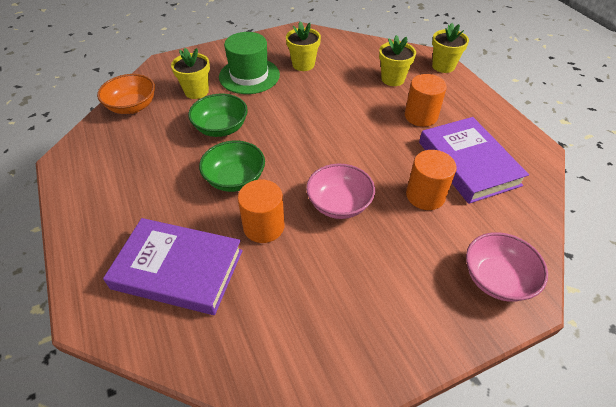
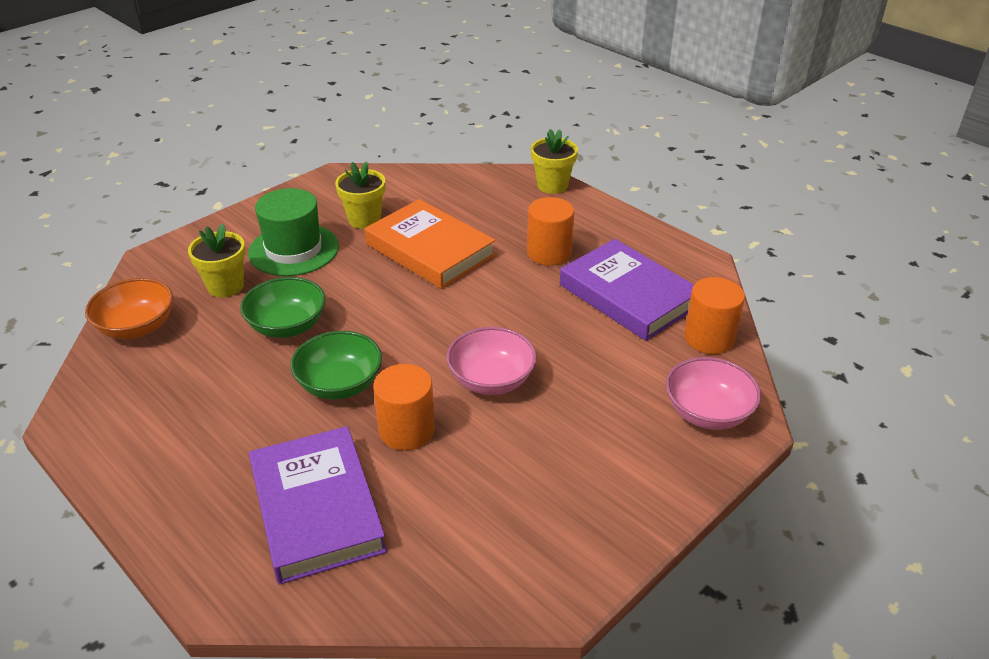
camera: 20 degrees left, 10 degrees down
(178, 269) = (317, 509): purple book -> purple book turned 75 degrees clockwise
(337, 95) = (430, 250): none -> orange book
(392, 79) = (494, 214): yellow flower pot -> none
(425, 195) = (592, 344): orange cylinder -> orange cylinder (709, 338)

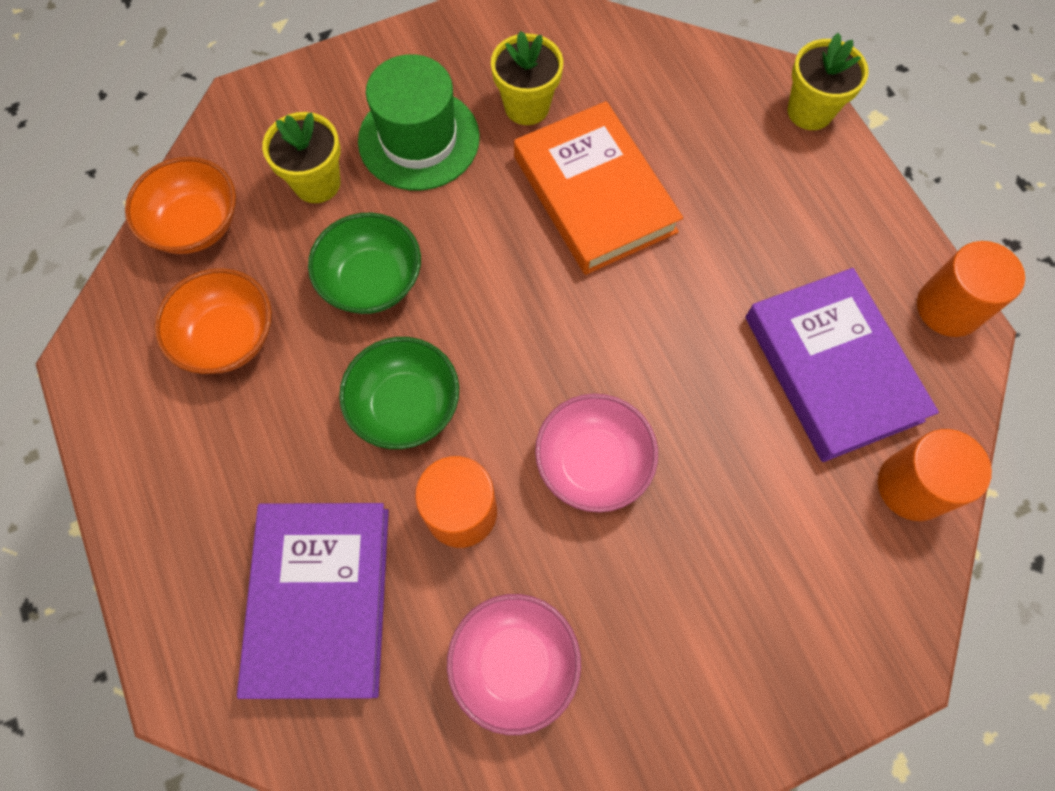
camera: 20 degrees right, 30 degrees up
(184, 381) = (228, 337): none -> orange bowl
(549, 253) = (754, 249): orange cylinder -> orange cylinder (948, 308)
(707, 413) = (852, 620): pink bowl -> pink bowl (514, 663)

